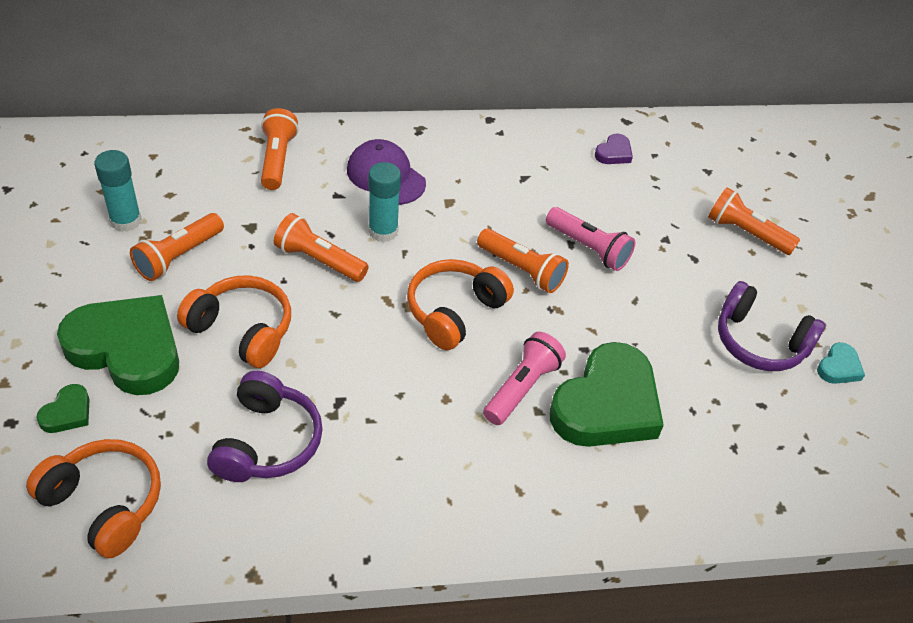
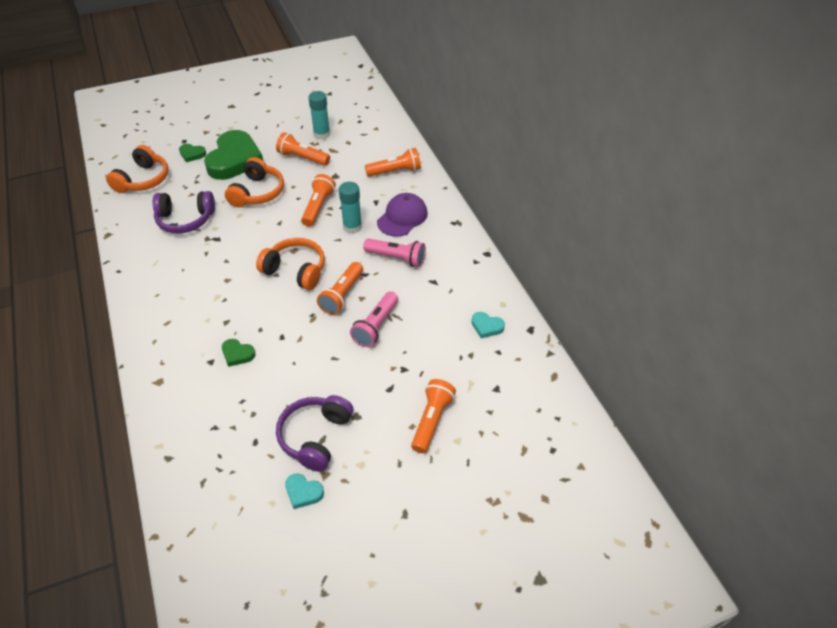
camera: 80 degrees right, 0 degrees up
(522, 387) = (242, 311): pink flashlight -> pink flashlight (397, 258)
(607, 404) = (237, 354): green heart -> green heart, size x0.42
(614, 153) = (486, 326): purple heart -> turquoise heart

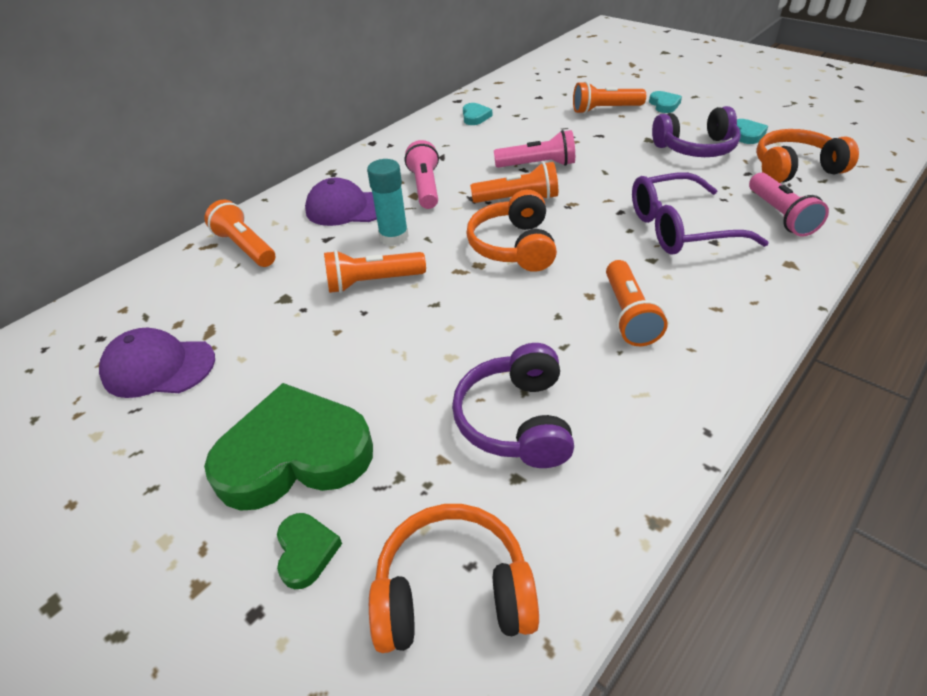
camera: 115 degrees left, 5 degrees down
(185, 220) = (516, 420): purple headphones -> purple headphones turned 150 degrees counterclockwise
(196, 416) = (780, 216): none -> pink flashlight
(237, 354) = (680, 228): green heart -> purple glasses
(257, 192) = (379, 365): orange headphones -> orange headphones (794, 169)
(302, 158) = (248, 357): orange flashlight -> orange flashlight (628, 315)
(321, 134) = (158, 367): turquoise glue stick -> purple cap
(406, 473) = (664, 105): none -> turquoise heart

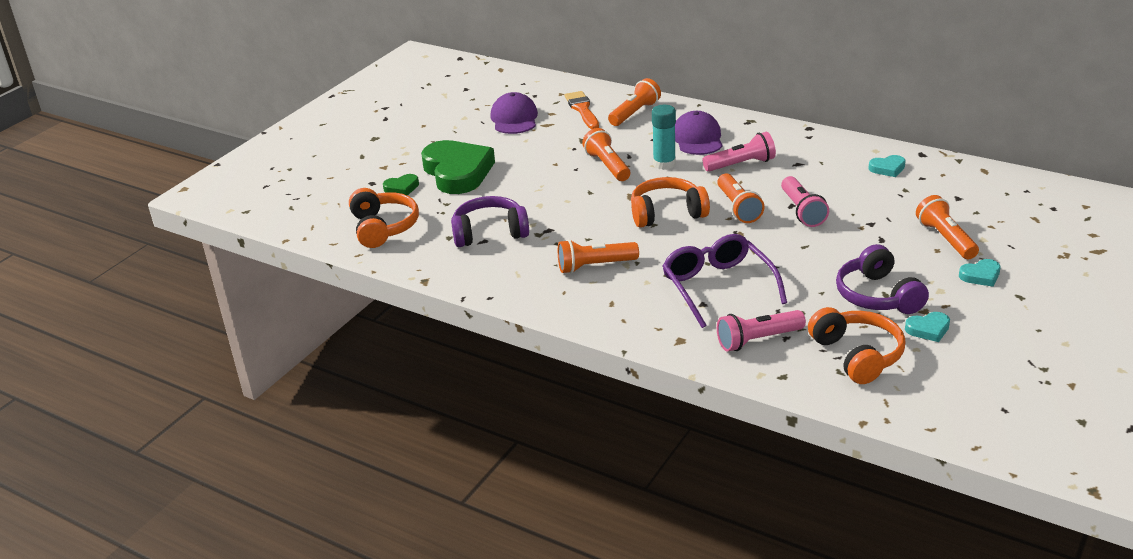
camera: 80 degrees right, 10 degrees down
(193, 292) = (582, 109): none -> orange brush

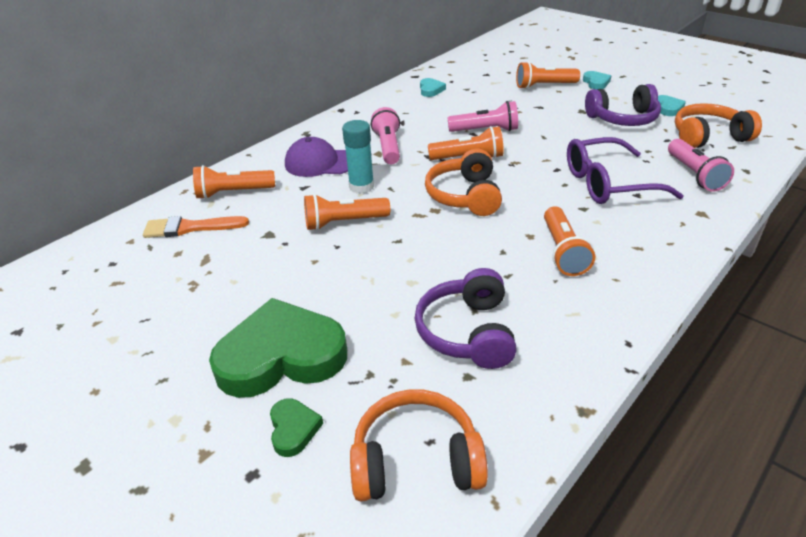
camera: 80 degrees left, 5 degrees up
(514, 118) = (163, 287): purple cap -> none
(634, 113) = (233, 193): orange flashlight -> orange flashlight turned 60 degrees counterclockwise

